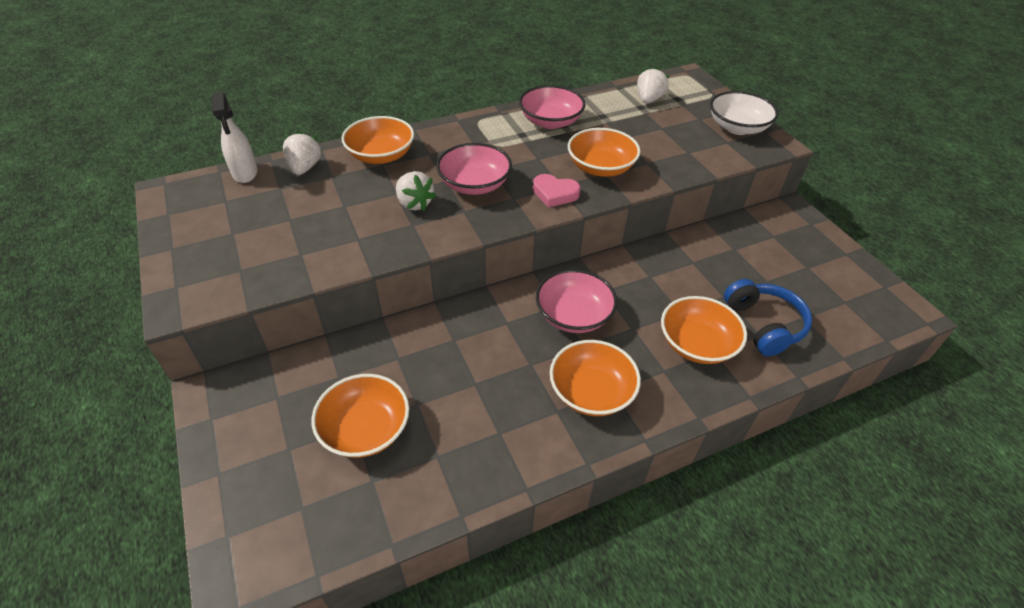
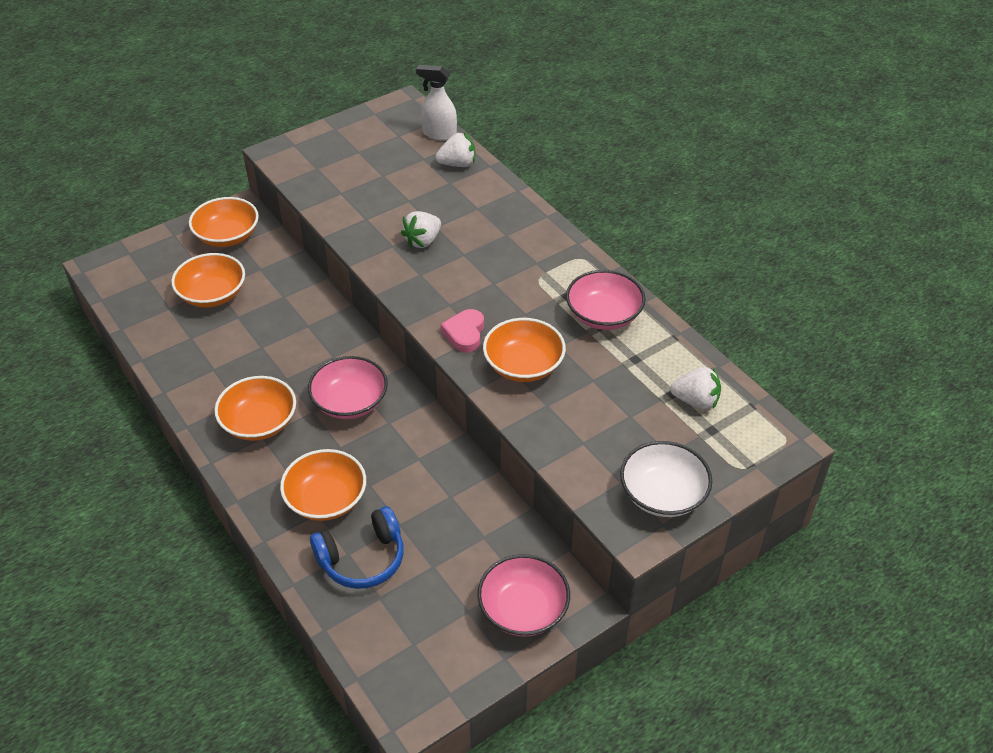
camera: 80 degrees right, 0 degrees up
(245, 173) = (439, 134): white spray bottle -> white spray bottle turned 45 degrees clockwise
(381, 155) = (492, 204): orange bowl -> orange bowl (227, 236)
(474, 184) = (463, 274): pink bowl -> pink bowl (523, 609)

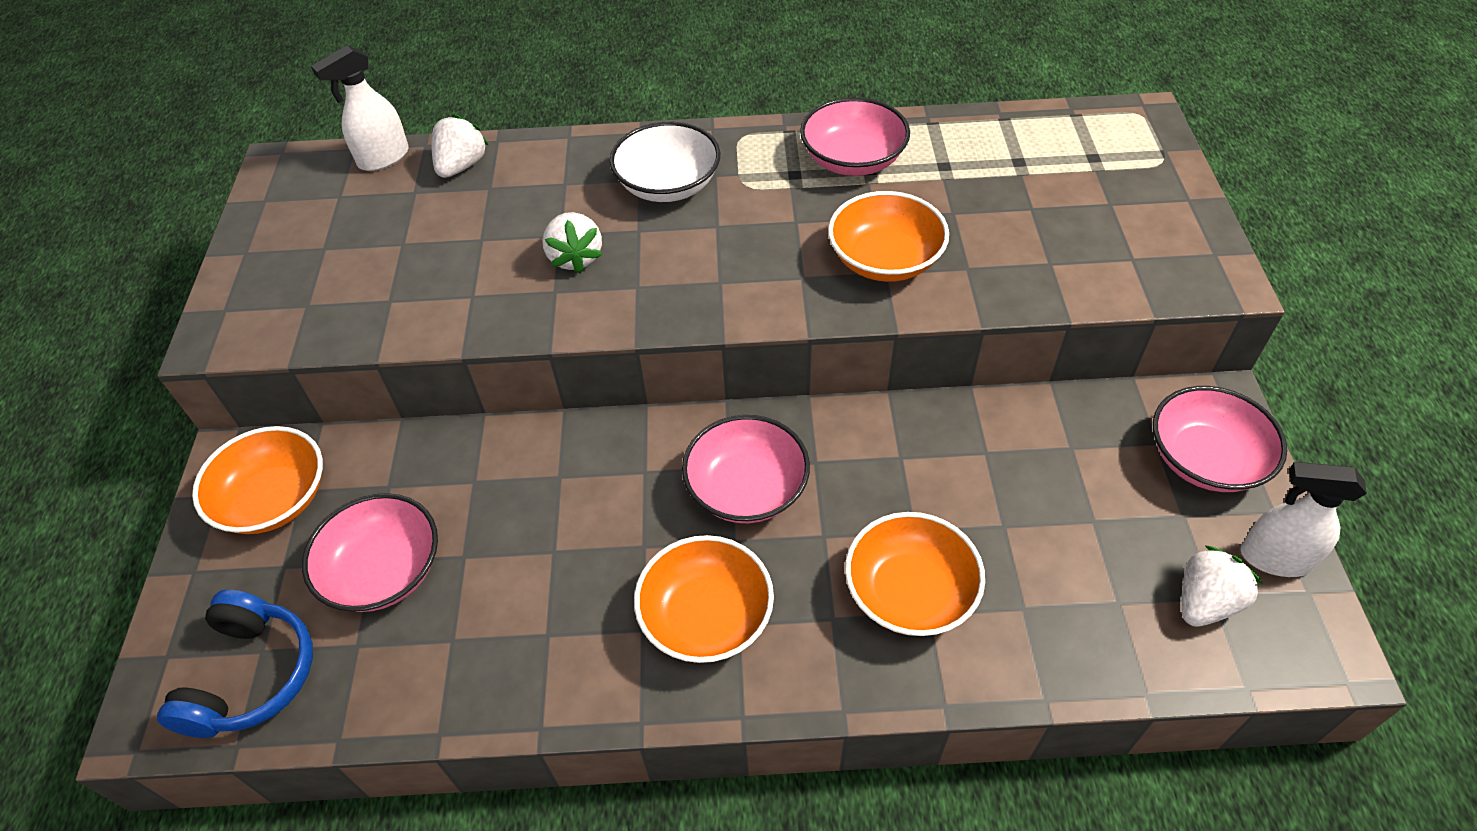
camera: 55 degrees left, 5 degrees up
(212, 294) = (384, 571): orange bowl -> pink bowl
(362, 558) = (1040, 594): blue headphones -> blue headphones (251, 676)
(464, 668) = (1274, 558): none -> white spray bottle
(465, 333) = (786, 289): pink heart -> none
(662, 494) = (1169, 234): white bowl -> white bowl (668, 185)
(696, 401) = (1041, 150): white strawberry -> white strawberry (1205, 602)

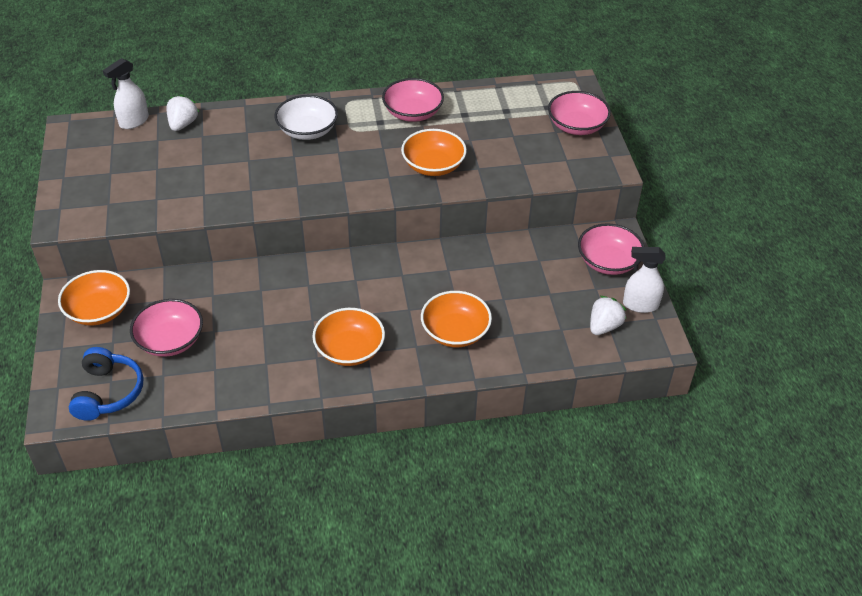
camera: 10 degrees left, 5 degrees down
(575, 257) = (259, 172): white strawberry -> none
(747, 488) = (365, 289): pink bowl -> pink bowl (576, 126)

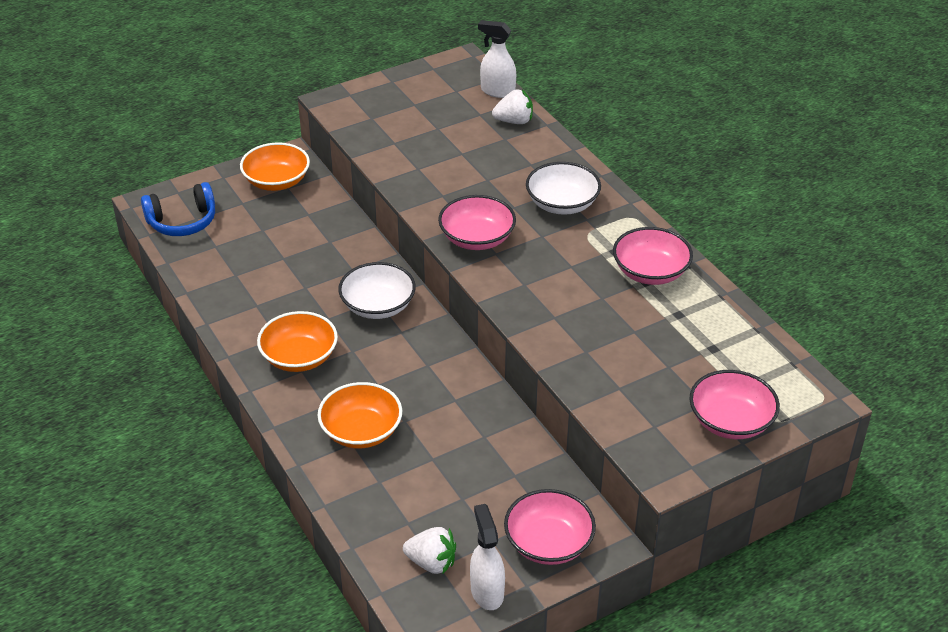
camera: 70 degrees right, 5 degrees down
(170, 340) = (259, 235): pink bowl -> pink bowl (477, 238)
(316, 285) = (378, 306): none -> white bowl
(433, 165) = (566, 313): orange bowl -> none

